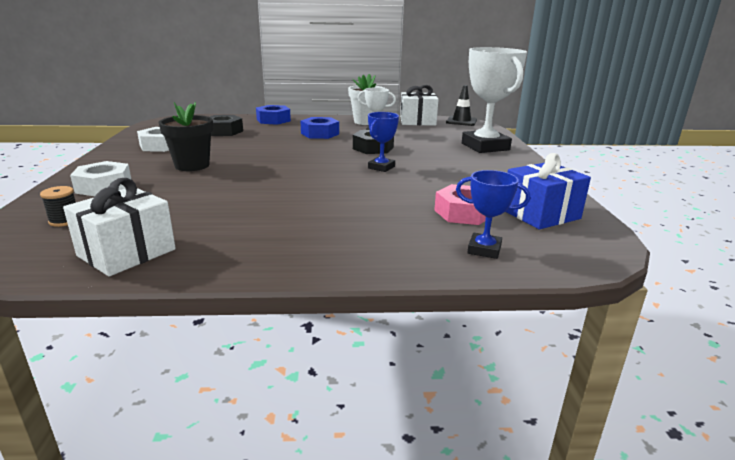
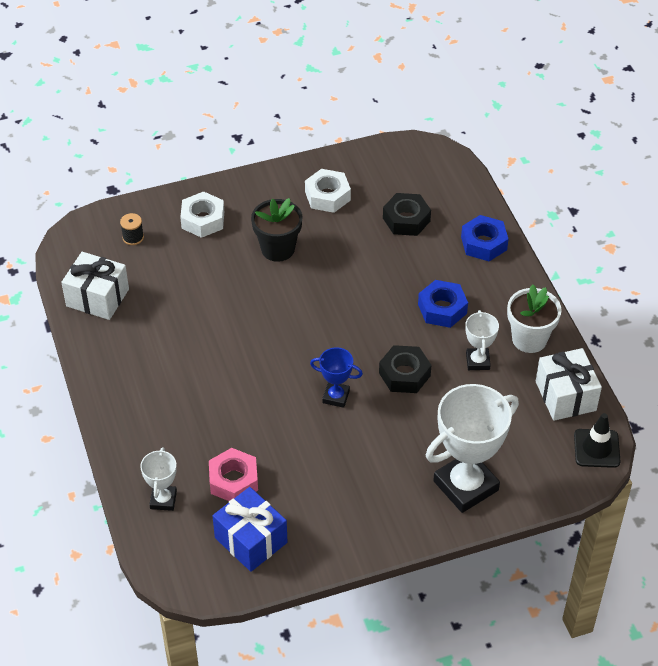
camera: 75 degrees right, 25 degrees up
(484, 250) = (163, 500): blue trophy -> white trophy

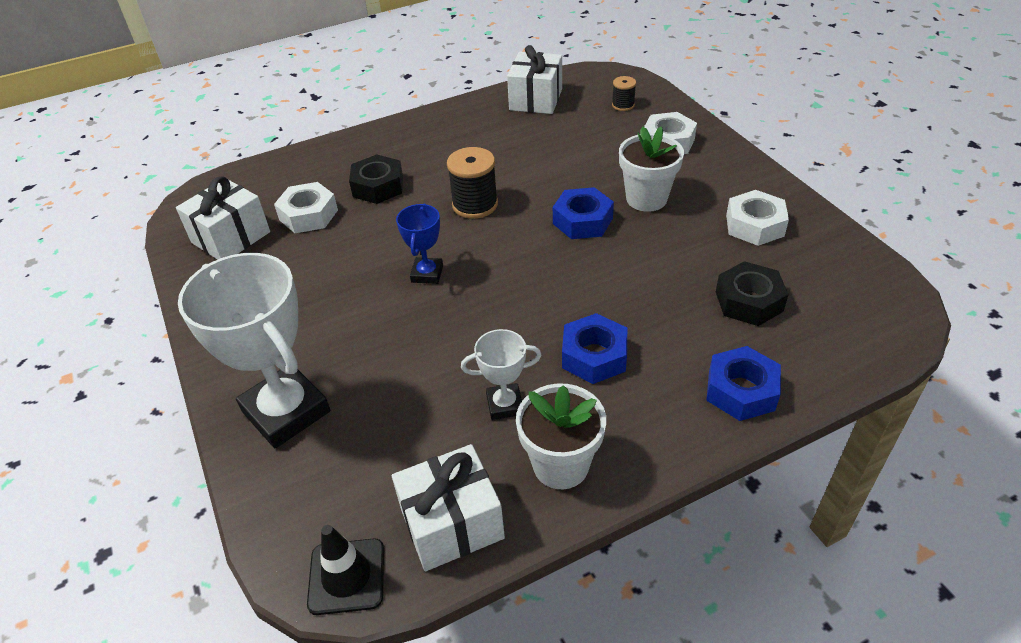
camera: 85 degrees right, 5 degrees down
(163, 500) = (288, 175): white trophy -> none
(233, 480) = (308, 215): pink nut -> white nut
(251, 540) = (231, 237): blue gift -> white gift
(253, 359) = (475, 204): none -> black spool
(278, 249) = (646, 199): black flower pot -> white flower pot
(295, 292) = (582, 221): none -> blue nut
(404, 374) = (470, 330): black nut -> black nut (378, 186)

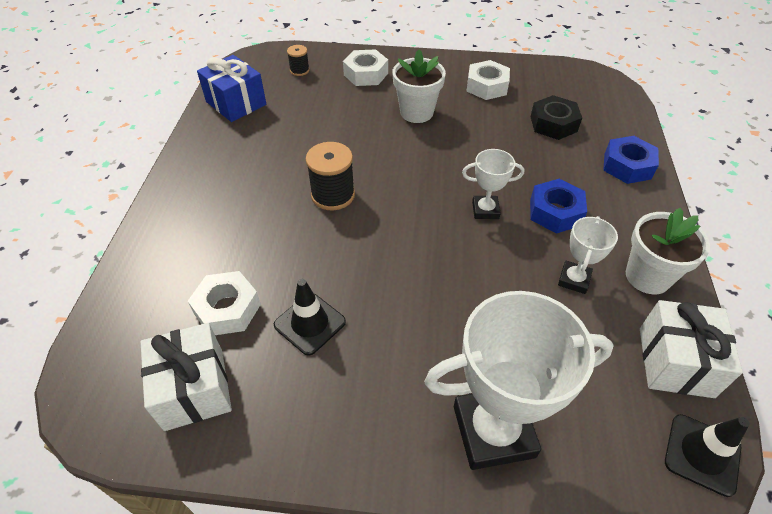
camera: 60 degrees left, 5 degrees up
(324, 261) = (310, 323): none -> black traffic cone
(378, 186) = (240, 242): black nut -> none
(427, 274) = (392, 260): blue trophy -> none
(536, 99) = (236, 103): white gift -> blue gift
(547, 304) = (485, 210): none -> white trophy
(582, 221) = (410, 151): blue nut -> none

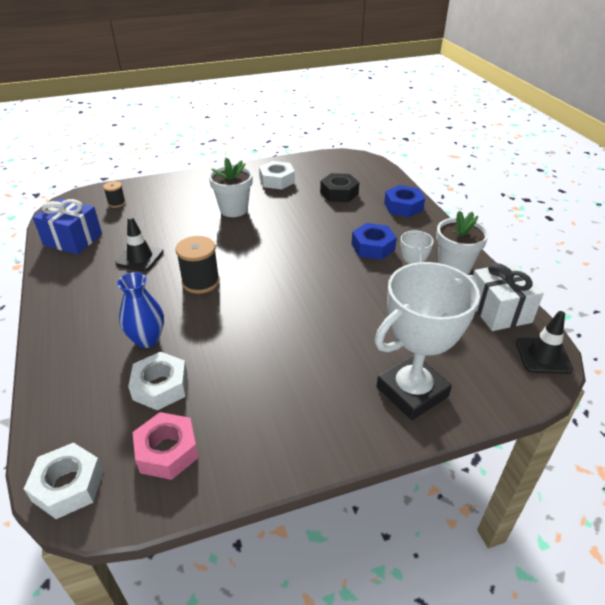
camera: 25 degrees left, 10 degrees down
(194, 389) = (167, 451): white gift -> pink nut
(244, 247) = (147, 339): none -> blue vase
(310, 323) = (236, 373): black traffic cone -> black traffic cone (140, 258)
(366, 74) = (176, 193): white nut -> white nut (68, 486)
(485, 210) = (324, 259): white trophy -> none

